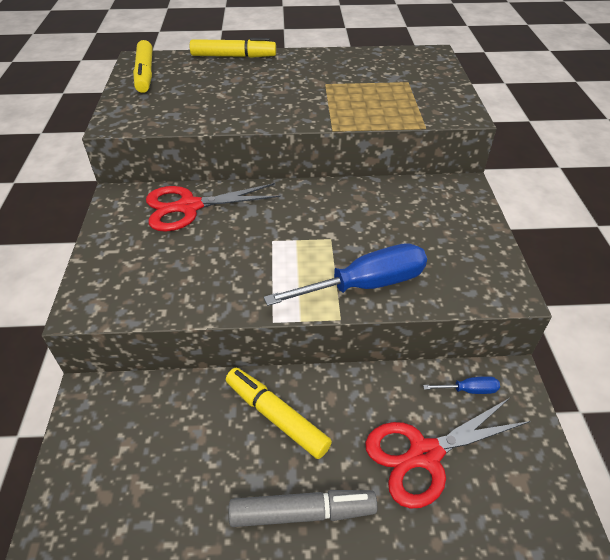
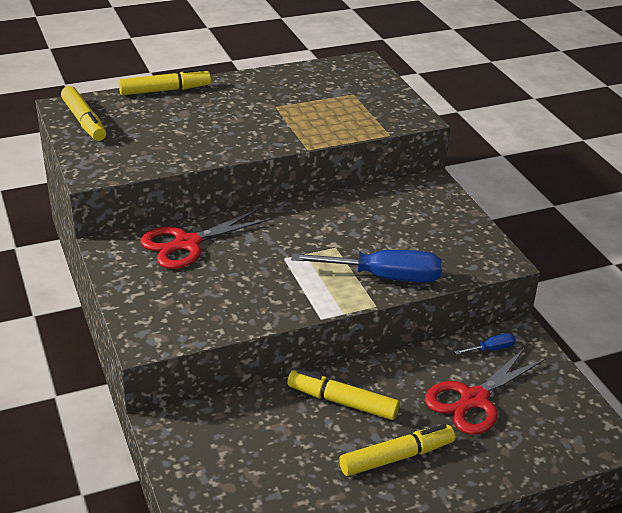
camera: 20 degrees left, 10 degrees down
(302, 512) = (396, 457): grey marker -> yellow marker
(365, 285) = (384, 277): blue screwdriver -> blue screwdriver turned 45 degrees clockwise

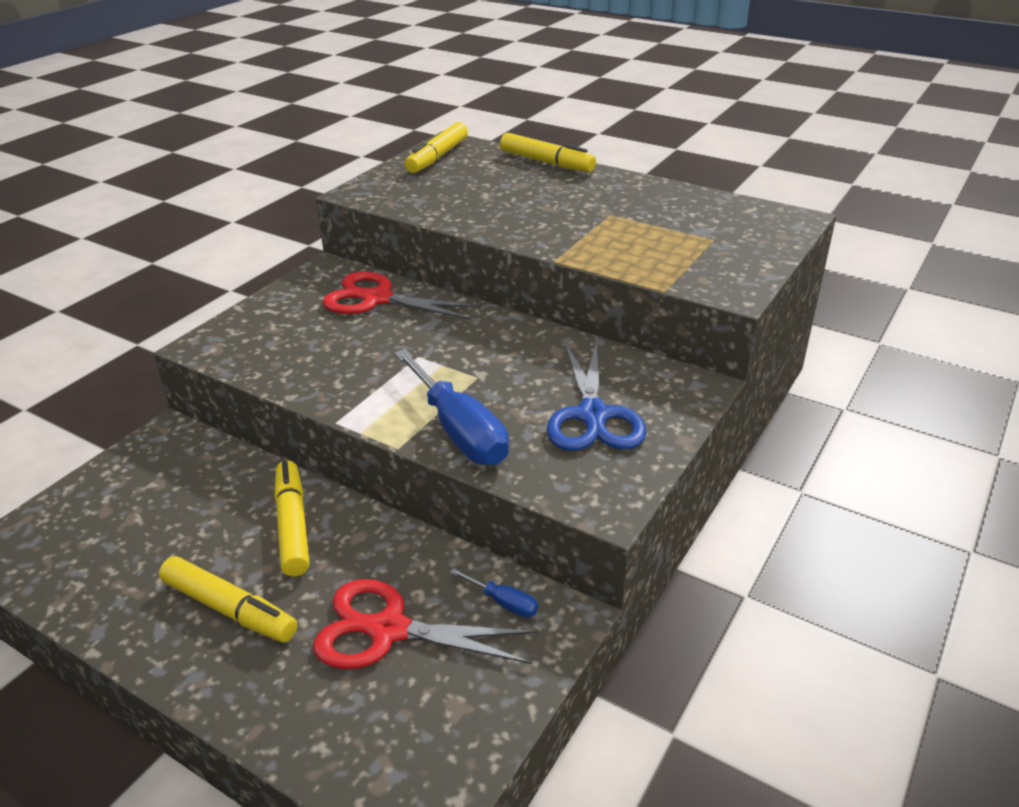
camera: 55 degrees right, 0 degrees up
(422, 227) = (593, 415): none -> blue scissors

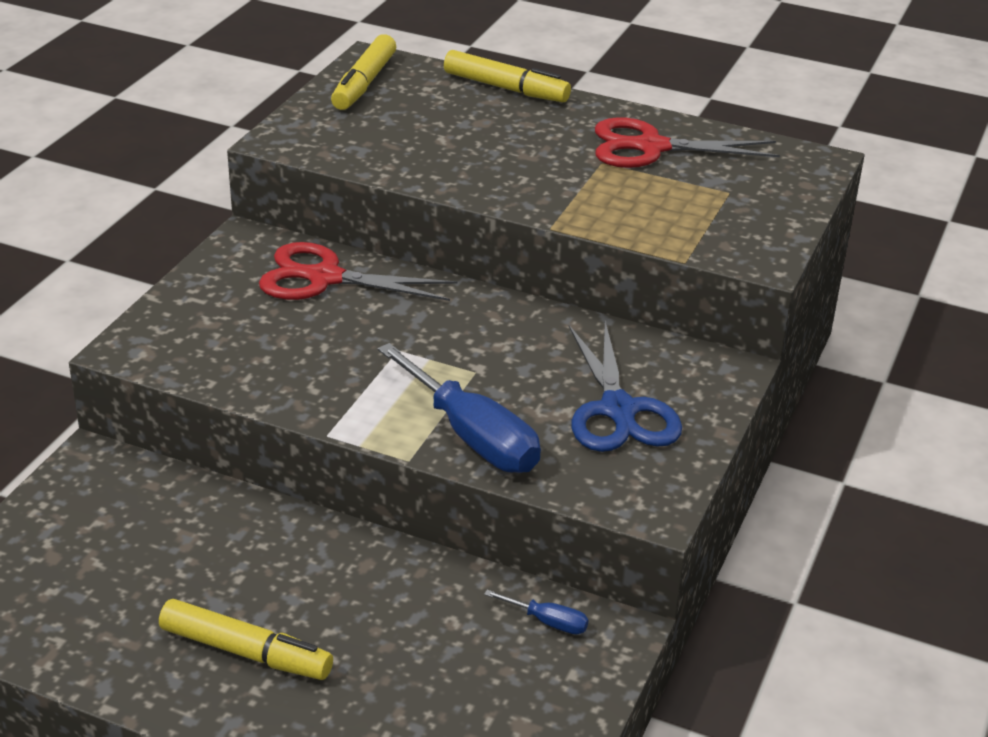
camera: 10 degrees left, 0 degrees up
(292, 525) = (285, 557): yellow marker -> none
(388, 630) = (430, 659): red scissors -> red scissors (651, 147)

